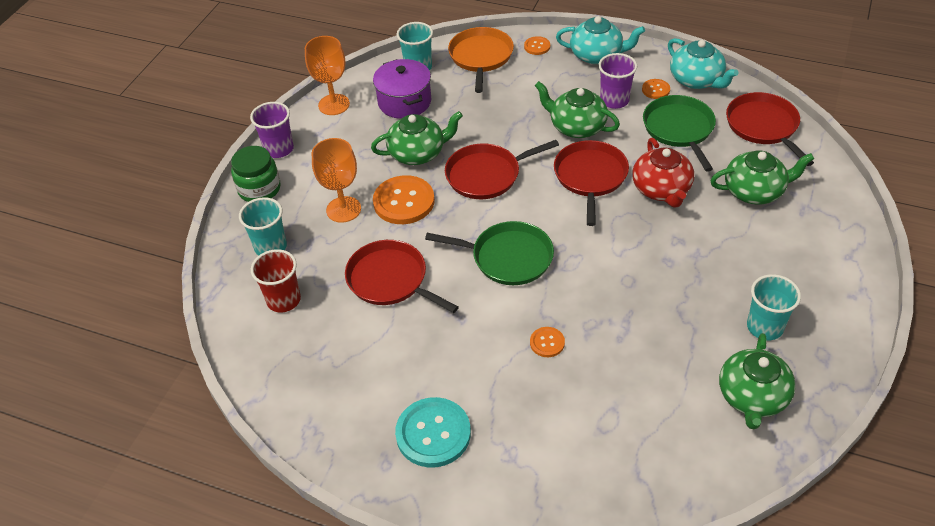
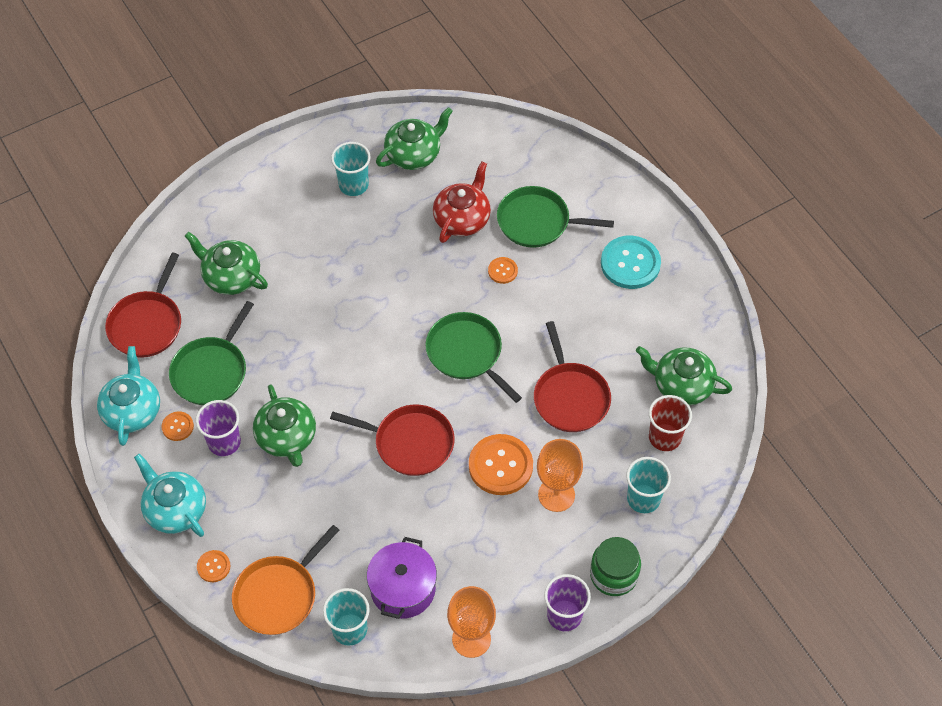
camera: 145 degrees left, 10 degrees up
(418, 153) = (445, 512): green teapot -> green teapot (681, 385)
(562, 412) = (537, 222): none -> green pan
(590, 177) = (332, 378): red pan -> none
(661, 189) = (293, 327): red teapot -> red teapot (462, 219)

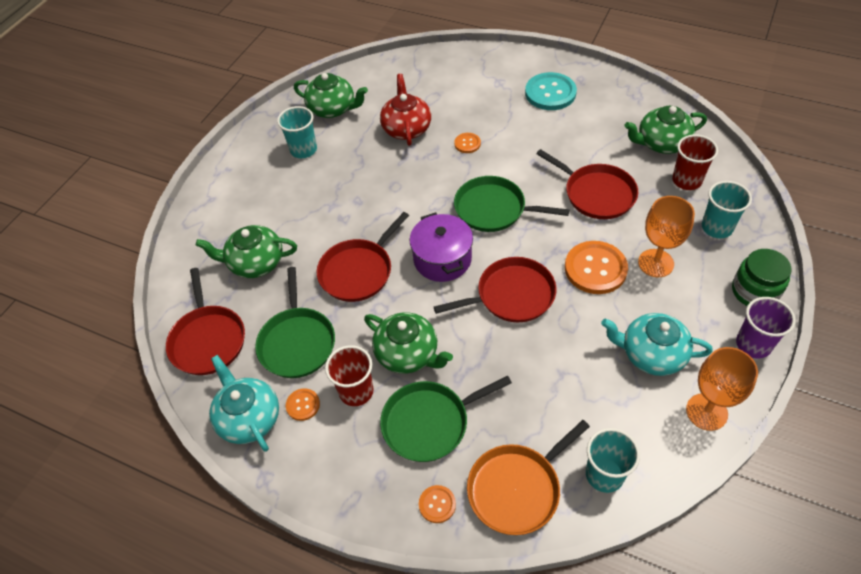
camera: 30 degrees left, 5 degrees down
(175, 509) = (358, 477): turquoise teapot -> turquoise teapot (651, 354)
(224, 442) = (356, 391): purple cup -> red cup
(278, 595) = (517, 488): orange pan -> orange pan turned 45 degrees clockwise
(306, 339) = (358, 271): none -> red pan
(403, 588) = (614, 409): purple pot -> purple pot (442, 259)
(414, 154) = (333, 109): green teapot -> green teapot turned 90 degrees clockwise
(537, 222) = (462, 102): green pan -> green pan (429, 423)

